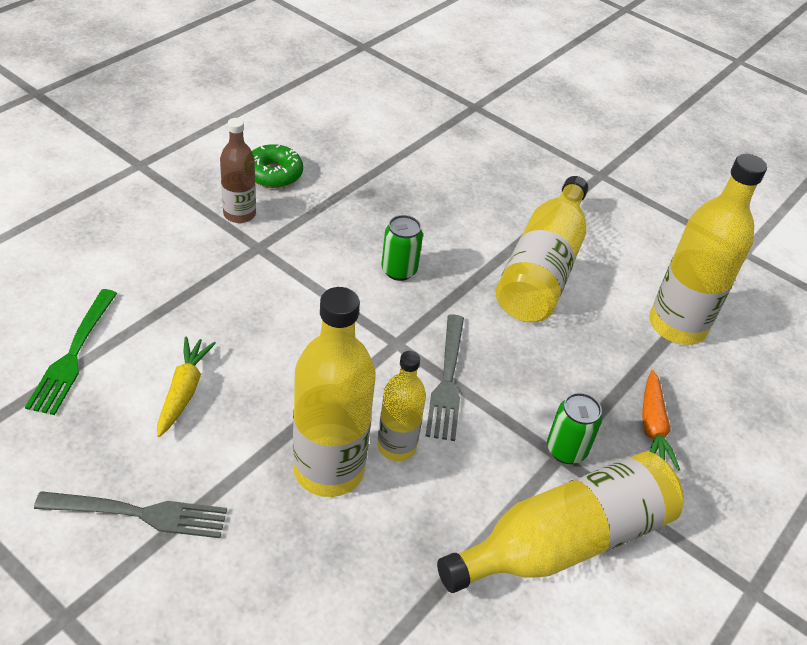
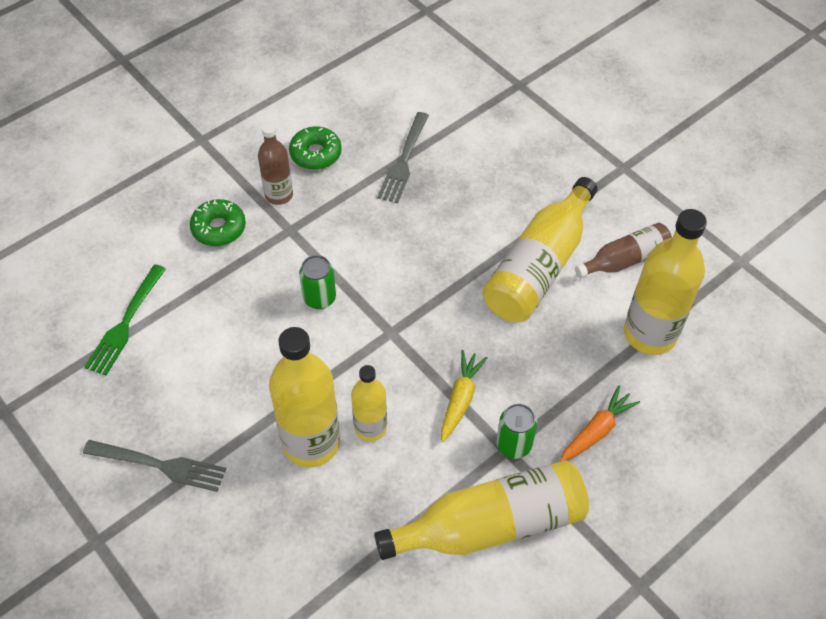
camera: 15 degrees right, 10 degrees up
(174, 249) = (219, 228): none -> green donut
(184, 391) = (207, 363): yellow carrot -> yellow carrot (460, 399)
(399, 270) = (407, 260): green can -> green can (319, 298)
(447, 380) = (426, 371): grey fork -> grey fork (404, 160)
(629, 257) = (625, 260): none -> brown bottle
(652, 427) = (596, 430): orange carrot -> orange carrot turned 150 degrees counterclockwise

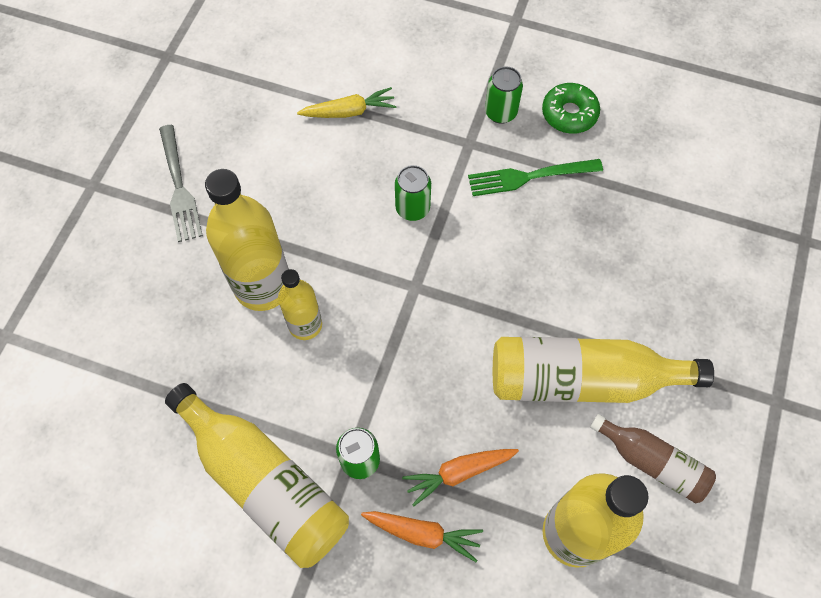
camera: 60 degrees right, 10 degrees up
(126, 323) = (293, 83): green fork -> green fork (529, 177)
(219, 228) = (432, 90): green donut -> none
(279, 195) = (500, 112): brown bottle -> green can
(404, 160) = (619, 189): grey fork -> none
(460, 399) = (380, 386): yellow carrot -> yellow carrot (349, 111)
(563, 382) = (459, 472): none -> orange carrot

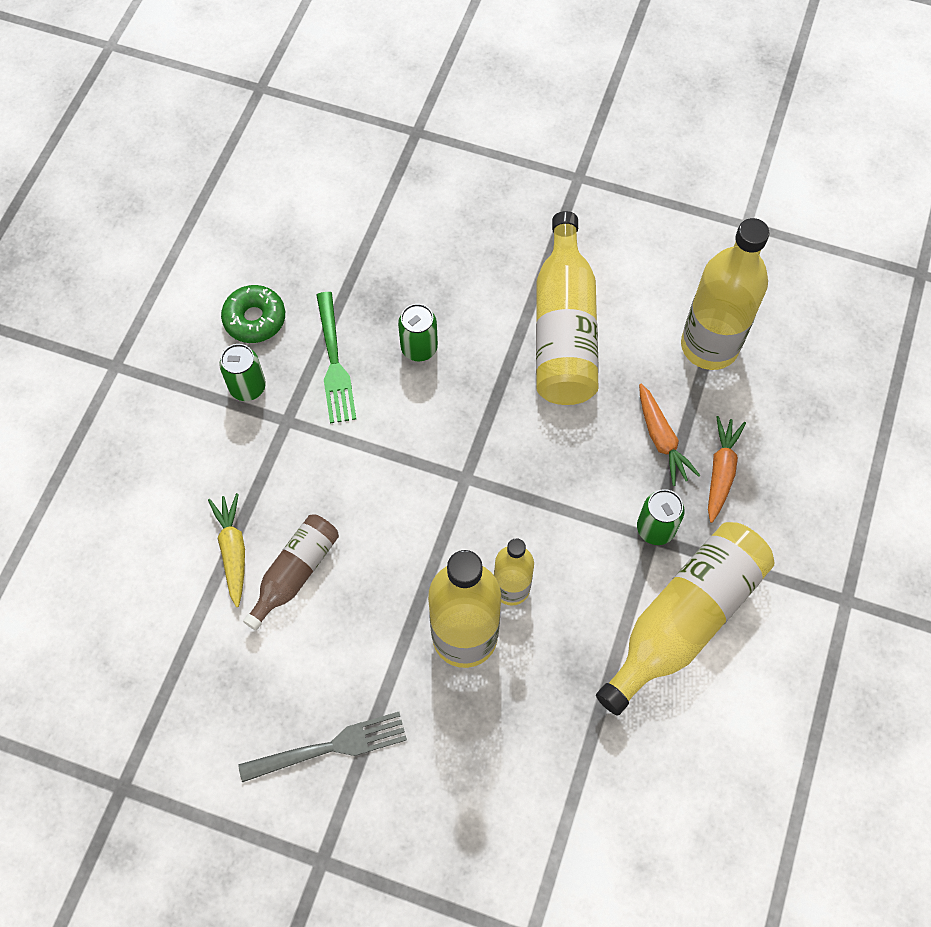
camera: 90 degrees left, 0 degrees up
(412, 208) = (369, 480): green can -> green can (419, 348)
(652, 462) = (640, 279): brown bottle -> brown bottle (295, 573)

